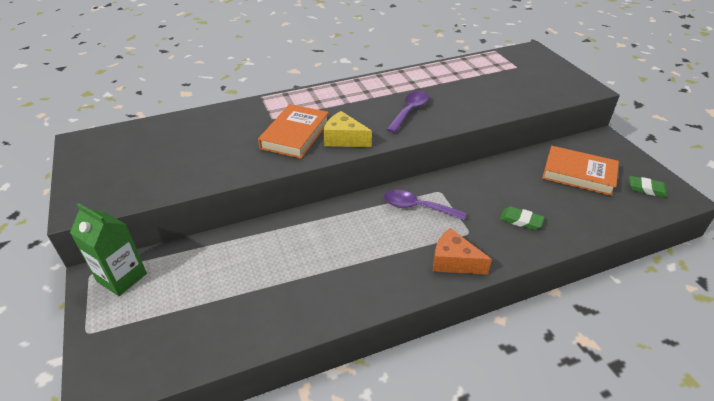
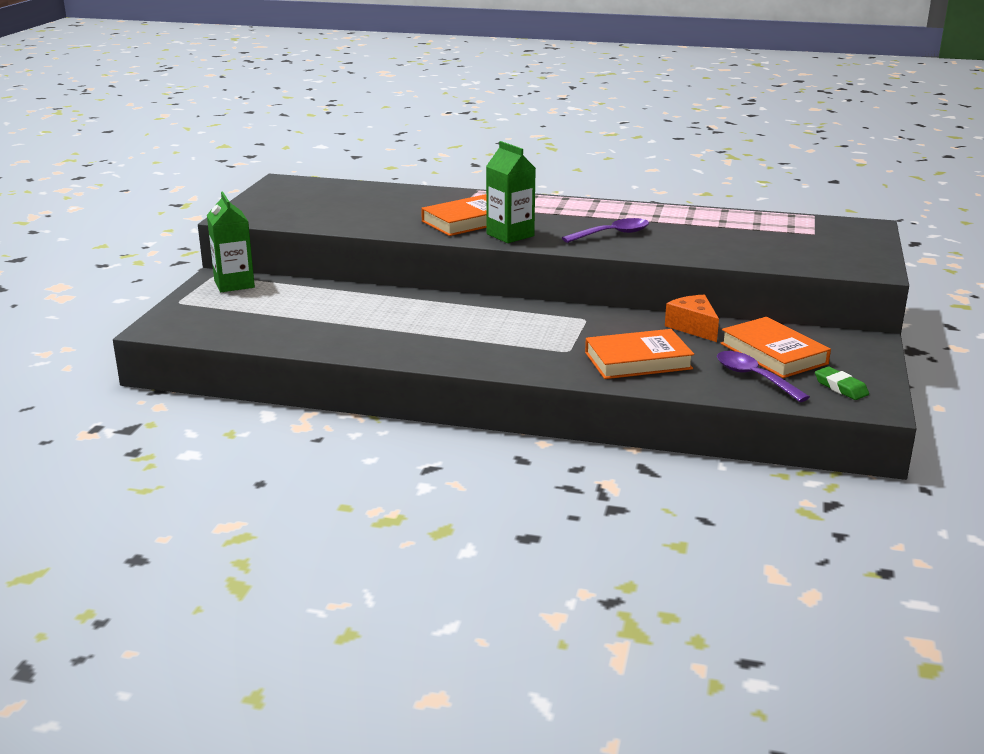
camera: 35 degrees right, 15 degrees down
(344, 139) = (510, 235): yellow cheese -> green carton
(417, 207) = (543, 321): purple spoon -> purple spoon (754, 377)
(454, 262) = (520, 361): orange cheese -> orange cheese (693, 327)
(520, 220) = (638, 361): green eraser -> orange book

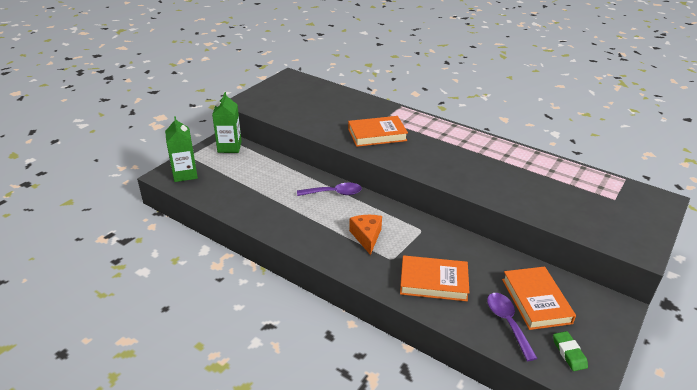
camera: 20 degrees right, 10 degrees up
(510, 235) = (395, 154): green carton -> green carton (185, 174)
(612, 234) = (464, 168): purple spoon -> purple spoon (334, 193)
(693, 327) = (491, 257): orange cheese -> orange cheese (366, 237)

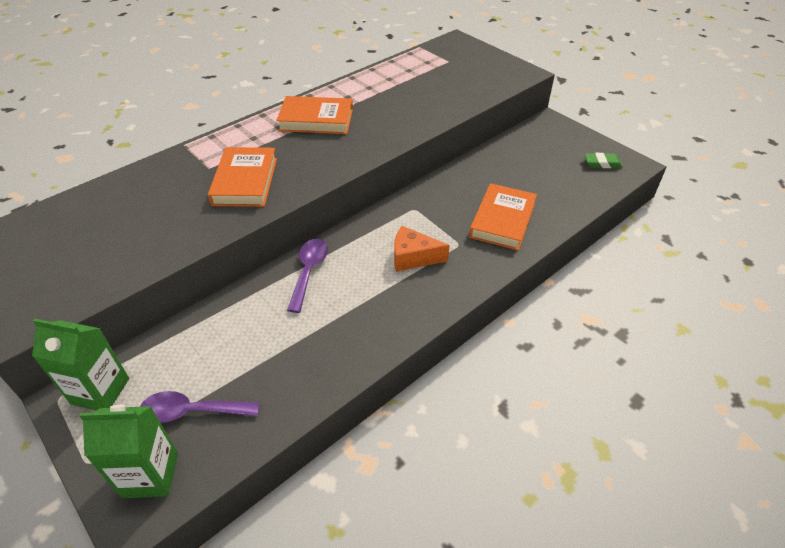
camera: 75 degrees left, 10 degrees up
(507, 323) = (565, 187): purple spoon -> purple spoon (192, 411)
(536, 301) = (538, 162): orange book -> orange book (316, 120)

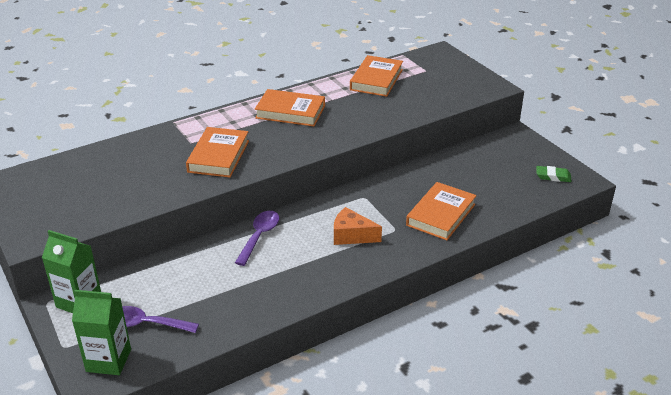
camera: 10 degrees right, 10 degrees down
(400, 76) = (376, 80): none -> orange book

